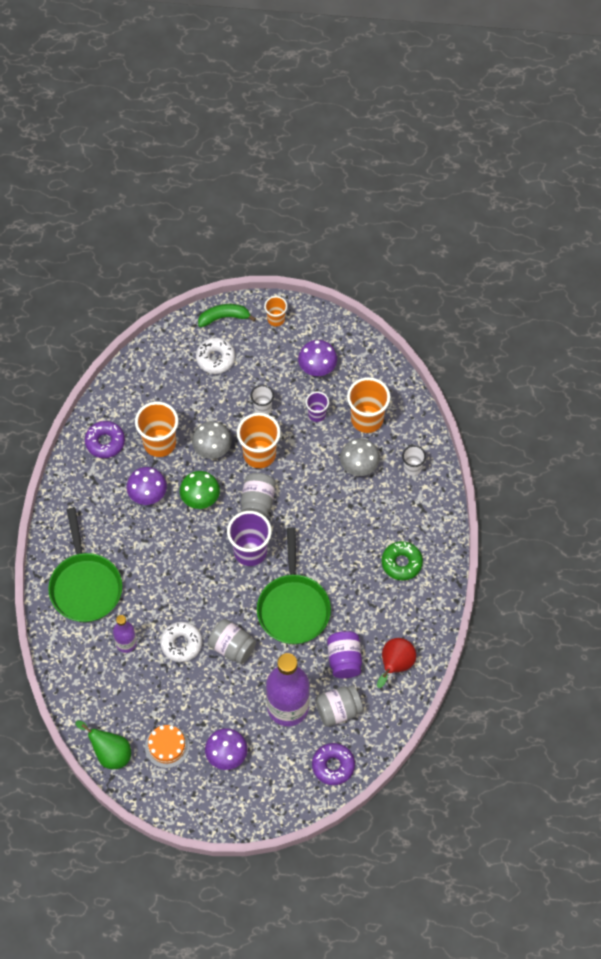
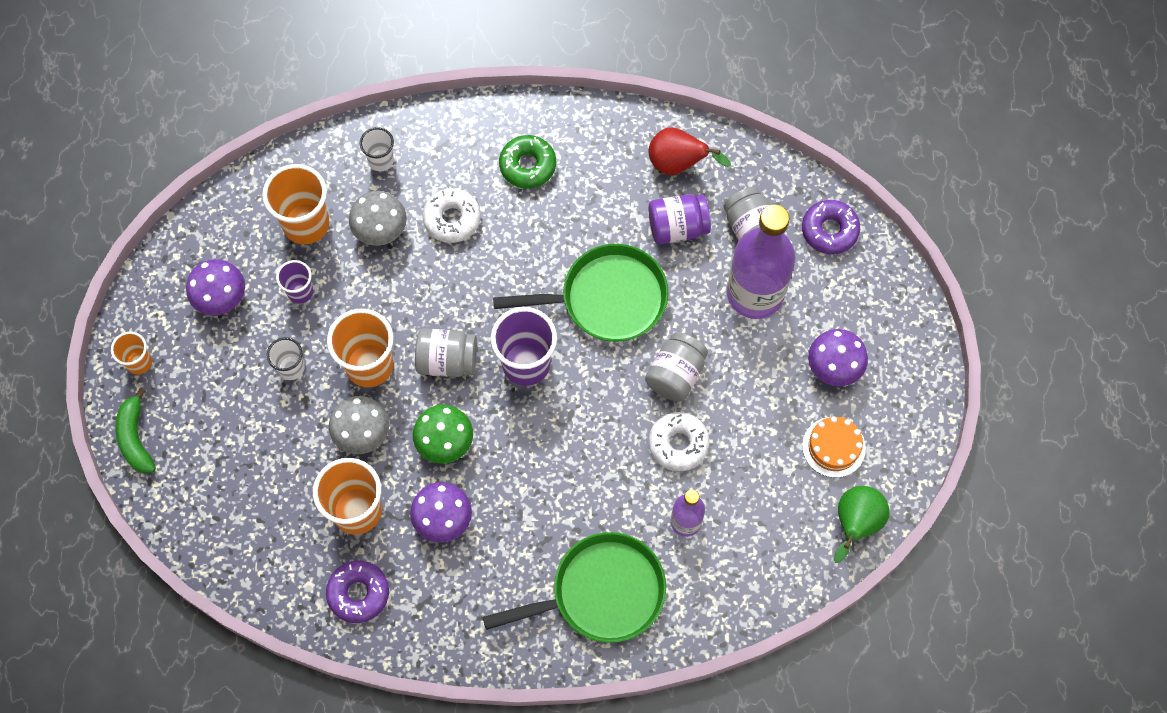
camera: 95 degrees left, 5 degrees up
(215, 358) = (208, 443): white donut -> white donut (452, 219)

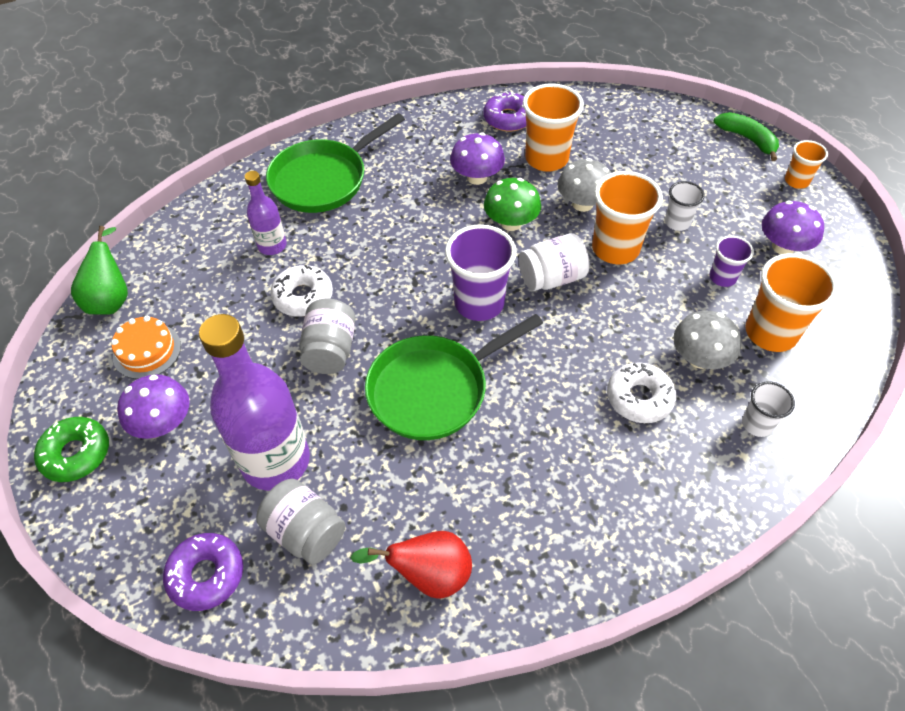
camera: 155 degrees right, 15 degrees down
(447, 360) = (552, 278): grey jar -> white jar
(527, 165) = (602, 490): green donut -> green donut (76, 454)
(677, 227) = (394, 496): purple jar -> none

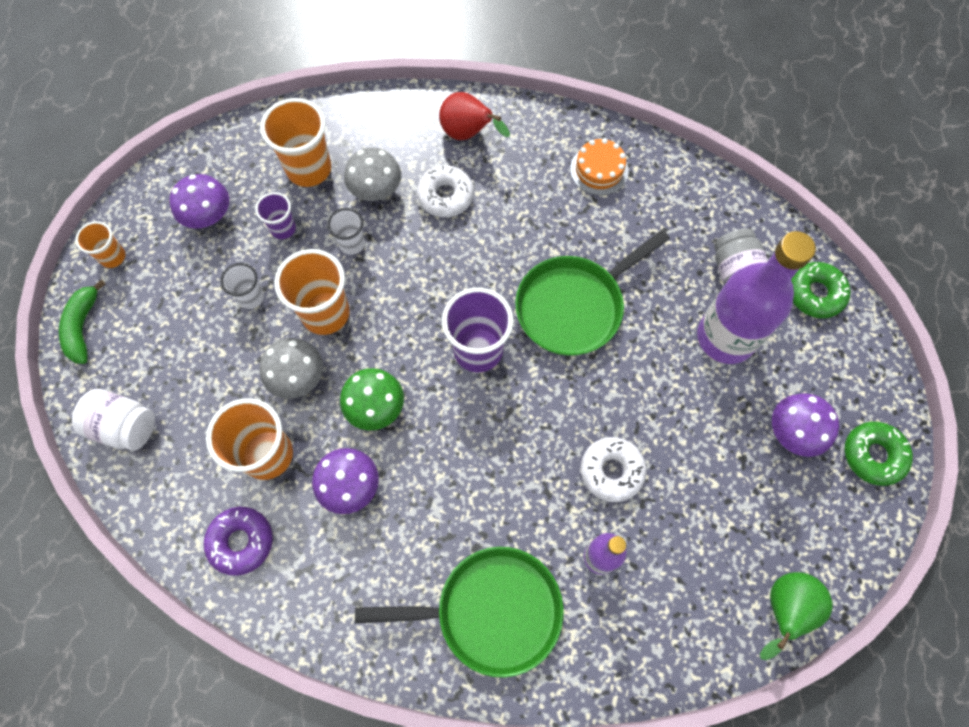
camera: 140 degrees left, 15 degrees up
(147, 351) = (776, 517): orange cake -> orange cake (599, 170)
(206, 575) = (815, 294): purple donut -> green donut
(330, 350) = (625, 398): grey jar -> none
(429, 575) = (676, 196): red pear -> red pear (468, 134)
(434, 389) = (574, 306): green pan -> green pan turned 135 degrees clockwise
(552, 278) = (401, 327): white jar -> white jar (125, 426)
(757, 424) = (395, 129): white cup -> white cup (352, 244)

